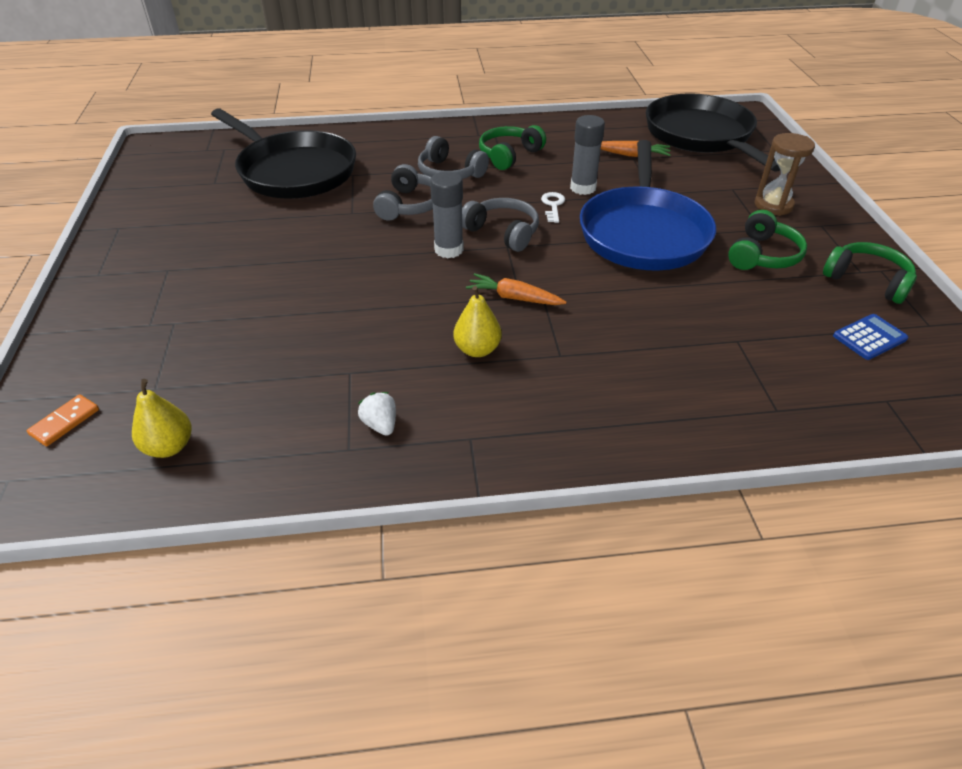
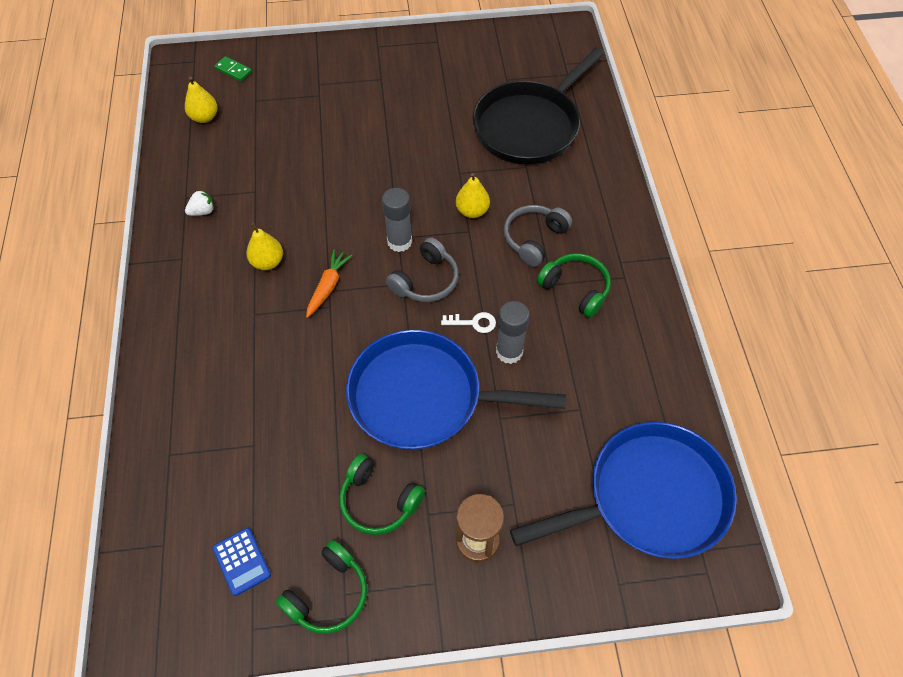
camera: 90 degrees right, 15 degrees up
(65, 422) = (233, 70): orange domino -> green domino
(409, 205) = (472, 211): grey headphones -> yellow pear
(632, 155) = (587, 408): orange carrot -> none
(701, 135) = (650, 497): black pan -> blue pan

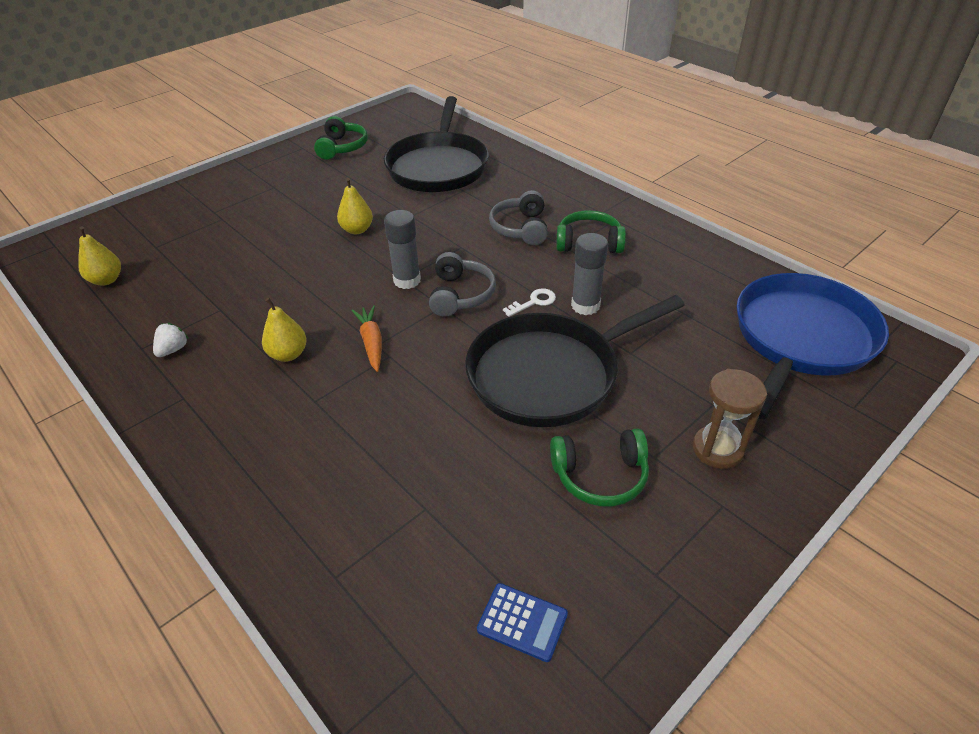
camera: 35 degrees left, 15 degrees down
(233, 70) = (108, 235): green domino -> none
(328, 594) = (641, 587): green headphones -> green headphones (342, 147)
(422, 396) = (549, 374): blue pan -> black pan
(472, 211) = (449, 234): yellow pear -> yellow pear (357, 230)

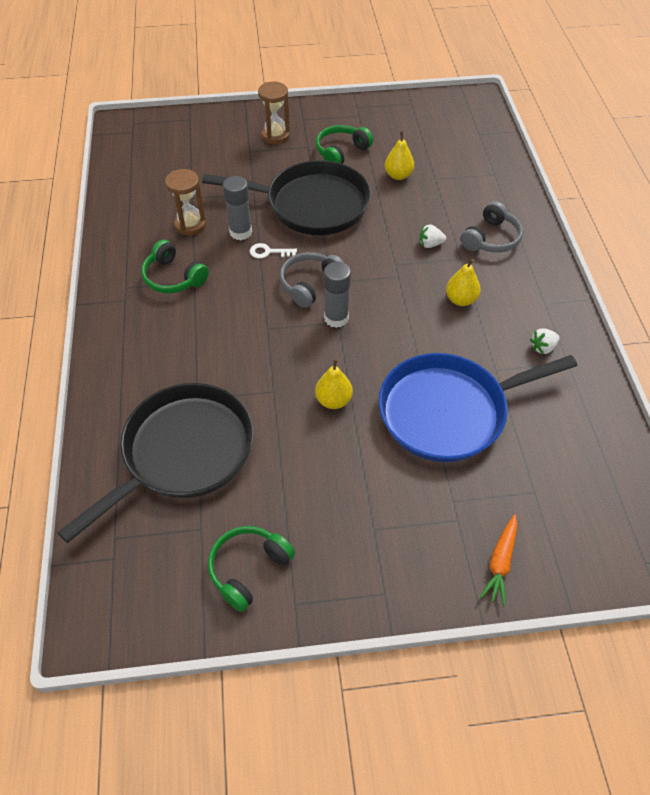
camera: 145 degrees left, 10 degrees up
(106, 280) = (589, 465): yellow pear -> yellow pear (398, 175)
(363, 399) = (430, 244): none -> white strawberry
(371, 342) = (399, 279): orange carrot -> orange carrot (500, 563)
(521, 228) = (203, 320): grey headphones -> grey headphones (491, 238)
(522, 622) = (425, 127): blue calculator -> none
(600, 475) = (341, 152): green headphones -> green headphones turned 75 degrees counterclockwise
(642, 287) = (190, 225): none -> brown hourglass
(801, 338) = (156, 154): blue pan -> blue pan (448, 412)

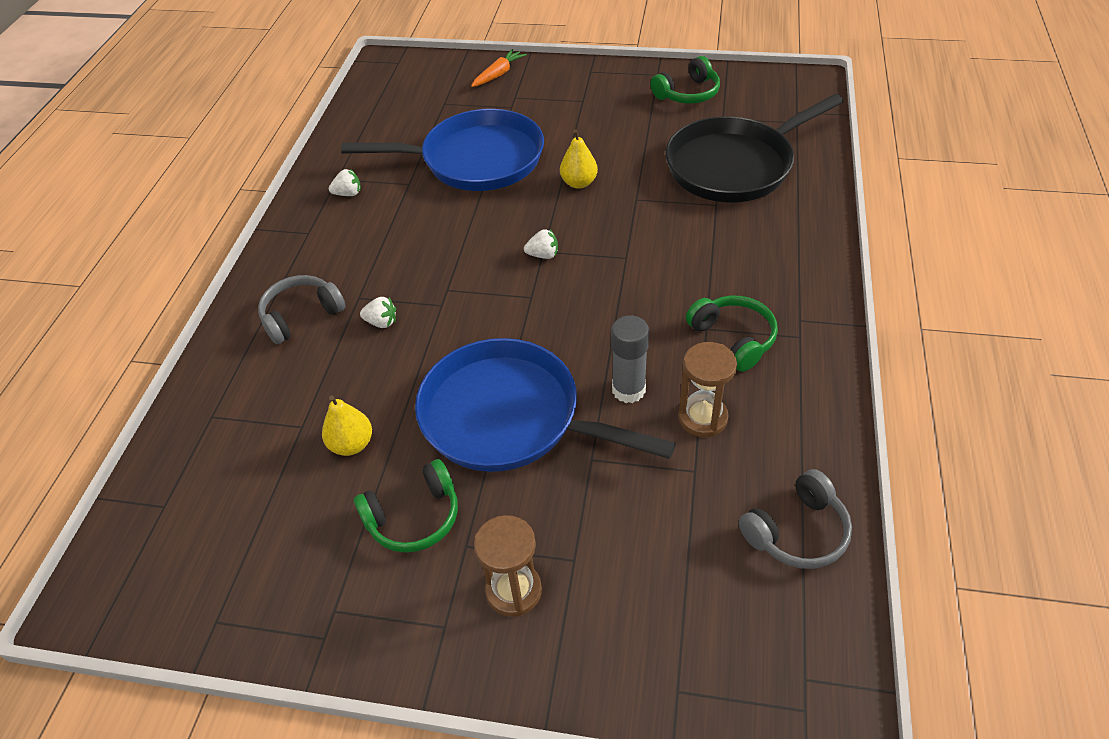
camera: 160 degrees left, 5 degrees down
(268, 252) = (597, 351): white key -> none
(310, 284) = (558, 298): grey headphones -> grey headphones (797, 532)
(312, 204) = (508, 416): black pan -> blue pan
(336, 318) = (543, 255): grey glue stick -> white strawberry
(460, 300) = (394, 251): yellow pear -> none

